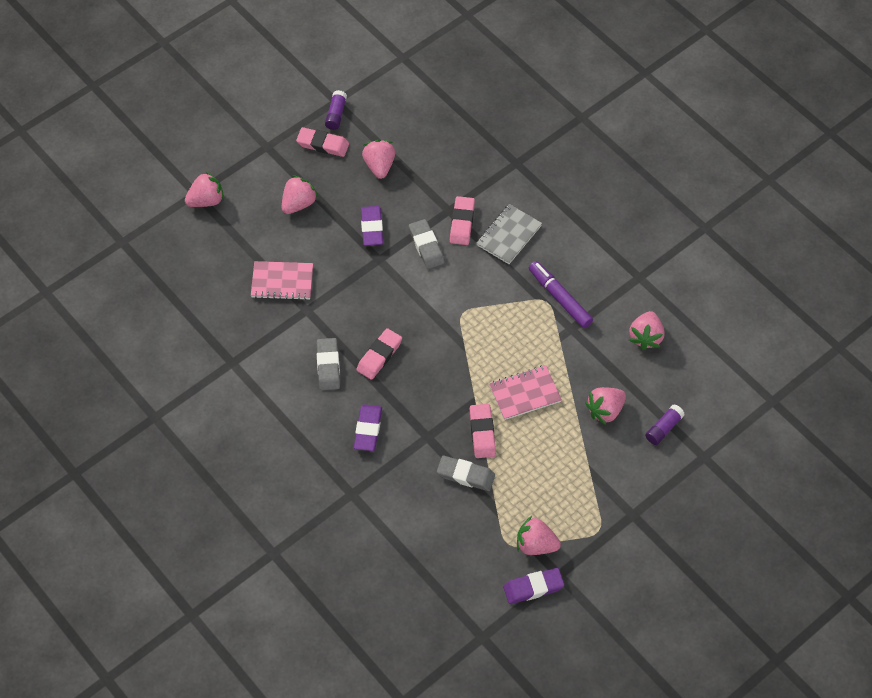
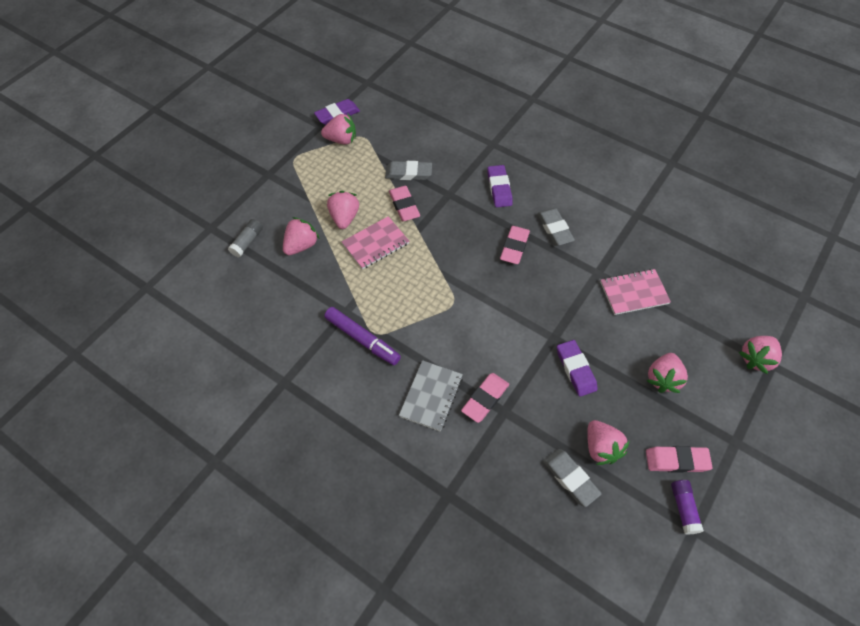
camera: 165 degrees right, 0 degrees up
(426, 246) = (512, 363): grey eraser -> grey eraser (570, 478)
(462, 223) = (485, 399): pink eraser -> pink eraser turned 45 degrees clockwise
(646, 337) = (271, 319): pink strawberry -> pink strawberry (344, 217)
(663, 428) = (247, 242): purple glue stick -> grey glue stick

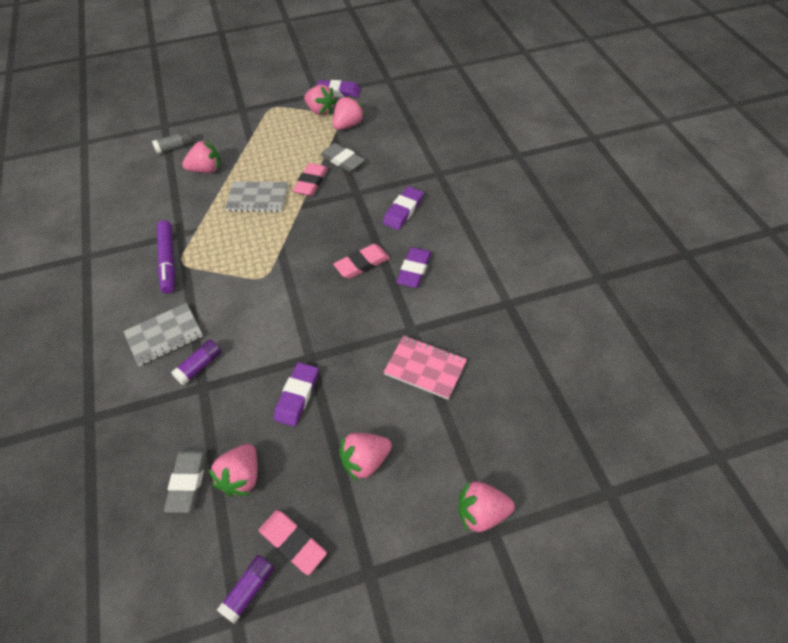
camera: 40 degrees right, 5 degrees down
(344, 217) = (258, 167): pink strawberry -> pink strawberry (348, 125)
(375, 244) = (257, 198): pink notebook -> grey notebook
(485, 399) = (199, 366): pink eraser -> purple glue stick
(554, 229) = (414, 270): grey eraser -> purple eraser

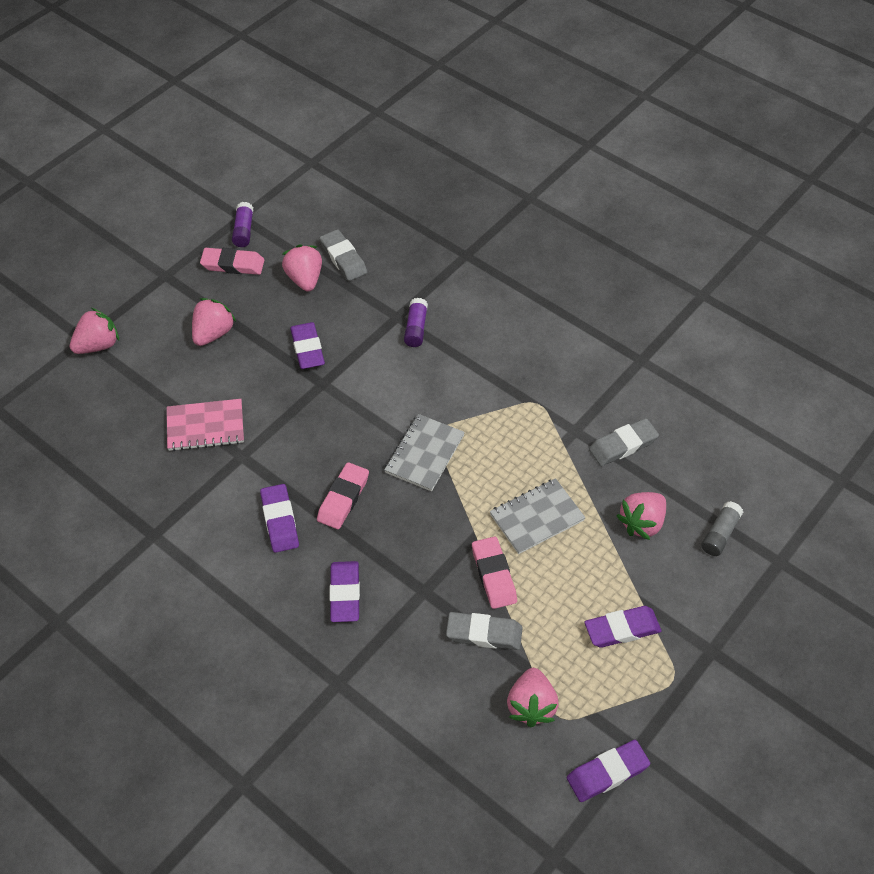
camera: 145 degrees right, 0 degrees up
(164, 211) = (623, 445): none -> grey eraser
(164, 335) = (475, 334): grey notebook -> grey notebook (424, 454)
(168, 261) = (552, 397): purple marker -> none
(272, 133) = (622, 629): none -> purple eraser
(320, 111) = (596, 712): pink strawberry -> none

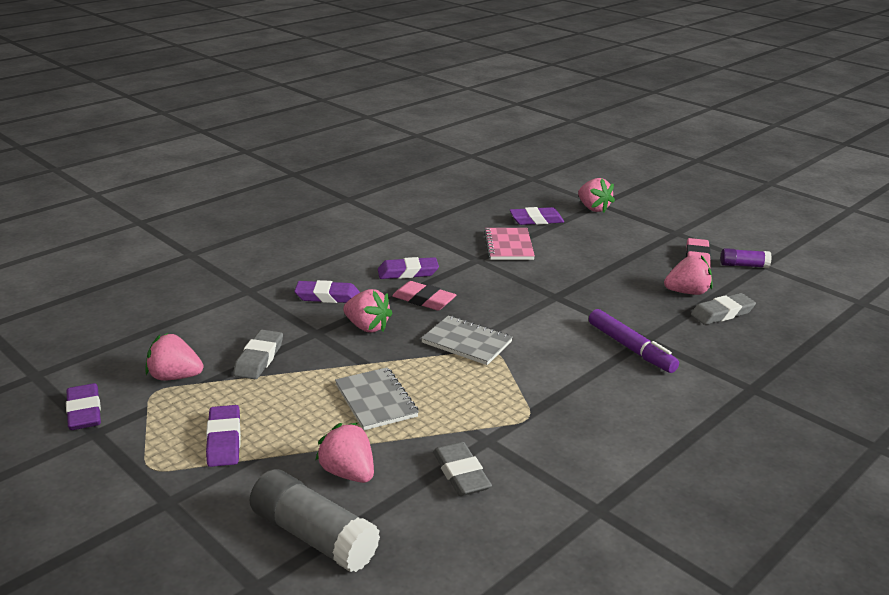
camera: 95 degrees right, 25 degrees down
(213, 333) = (611, 250): pink strawberry -> pink strawberry (367, 327)
(307, 349) = (597, 290): purple eraser -> purple eraser (536, 220)
(416, 328) = (631, 348): purple glue stick -> purple marker
(494, 575) = (318, 369): pink eraser -> none
(720, 534) = (314, 536): grey glue stick -> grey glue stick, size x1.85

